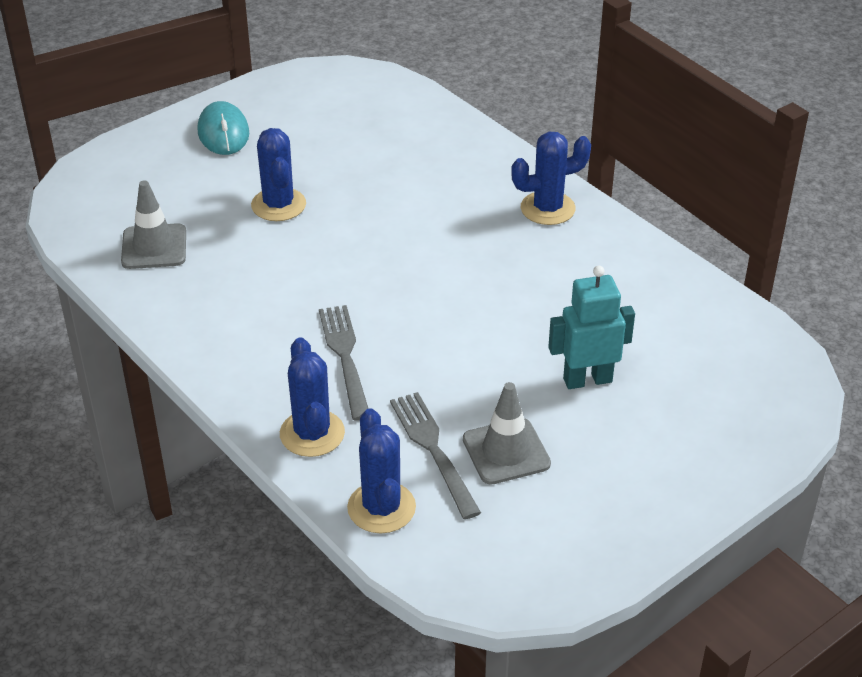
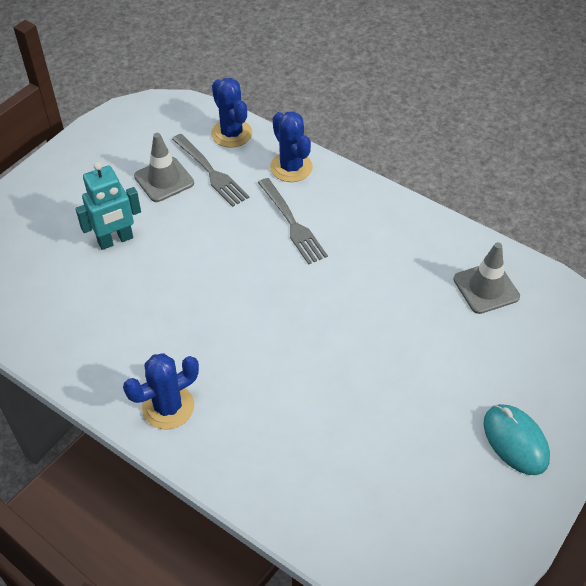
camera: 165 degrees right, 10 degrees up
(278, 205) = (411, 356): blue cactus -> none

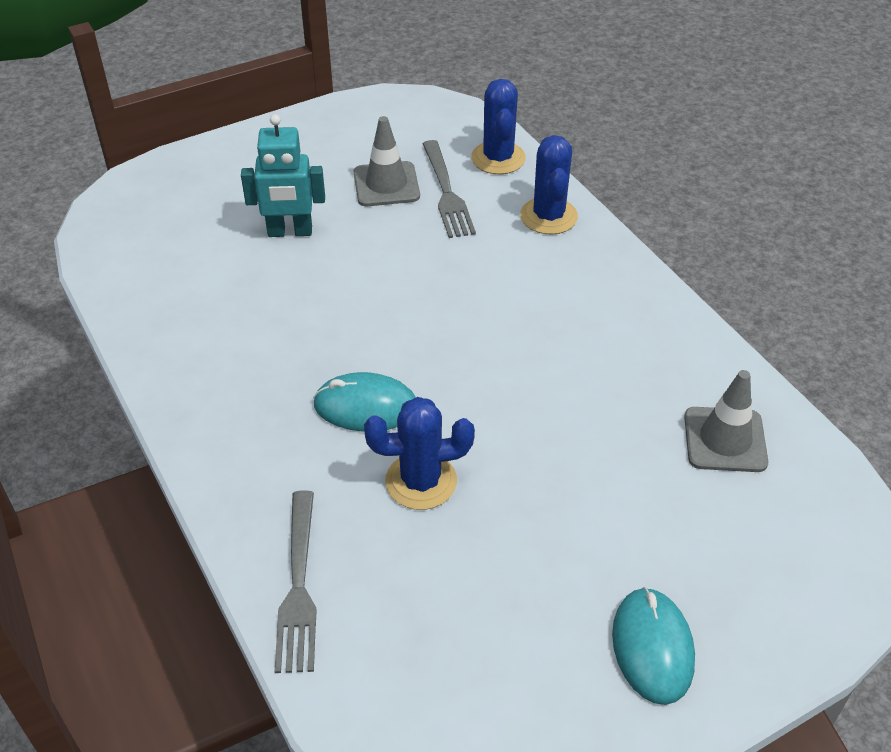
camera: 25 degrees right, 5 degrees down
(168, 407) = (233, 433): blue cactus -> blue cactus (421, 481)
(248, 352) = (366, 406): none -> turquoise mouse
(292, 223) = (510, 279): grey fork -> grey fork (298, 586)

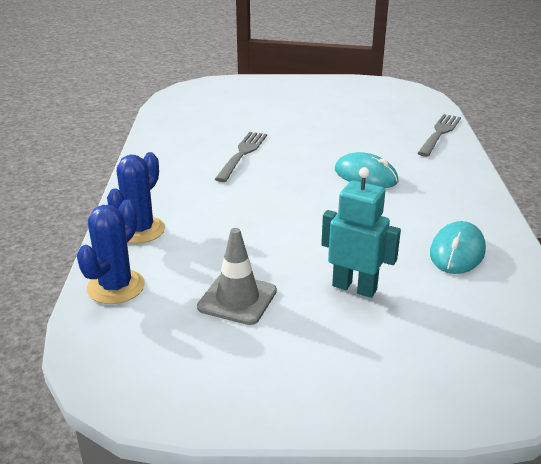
camera: 150 degrees left, 15 degrees down
(421, 481) = (356, 145): blue cactus -> none
(446, 192) = (193, 273): grey fork -> grey fork (242, 154)
(652, 647) = (301, 91): turquoise mouse -> turquoise mouse (457, 252)
(725, 440) = (194, 120): grey traffic cone -> none

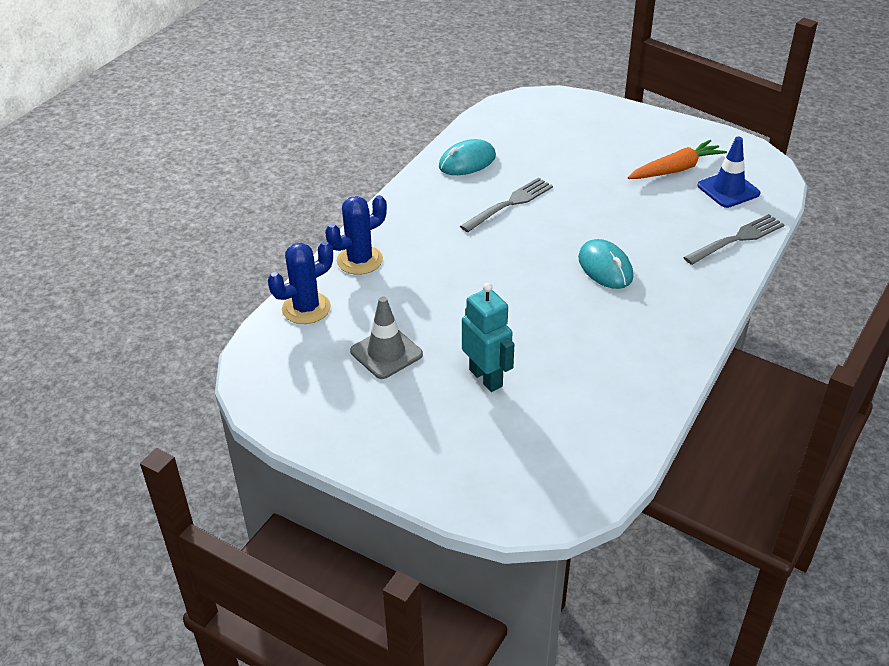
camera: 30 degrees right, 10 degrees up
(349, 104) = (676, 169): none -> orange carrot
(399, 107) = (728, 190): none -> blue traffic cone
(457, 252) = (608, 378): turquoise mouse -> turquoise mouse (467, 161)

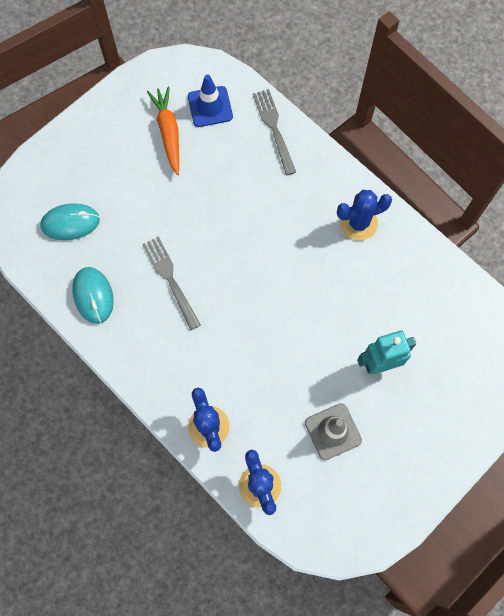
camera: 75 degrees left, 30 degrees up
(605, 267) = (279, 235): turquoise mouse -> turquoise mouse (70, 223)
(660, 328) = (358, 223): none -> blue cactus

